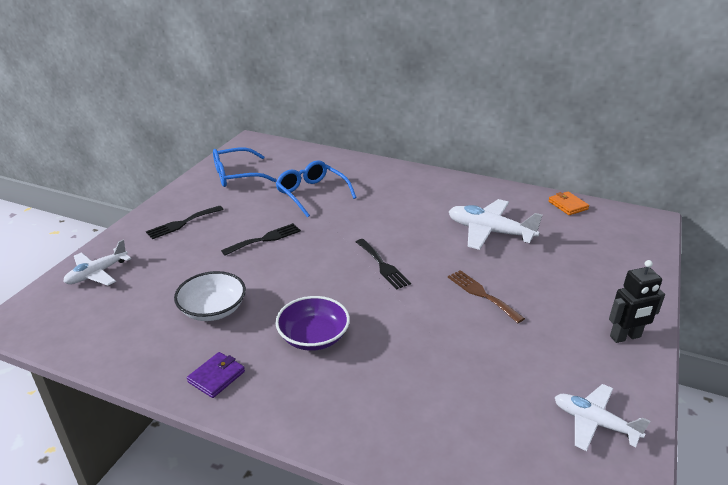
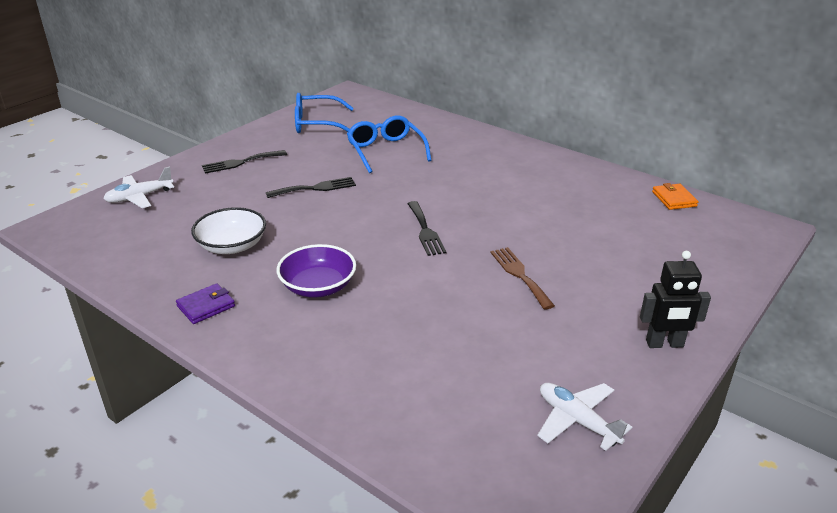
camera: 15 degrees right, 0 degrees up
(489, 232) = (564, 214): white plane -> none

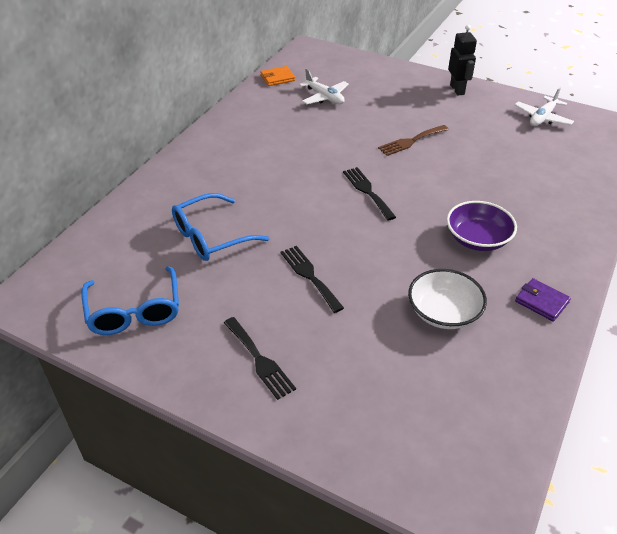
camera: 100 degrees left, 10 degrees up
(139, 197) = (376, 439): white plane -> white plane (324, 97)
(425, 231) = (367, 191): black fork -> black fork turned 90 degrees counterclockwise

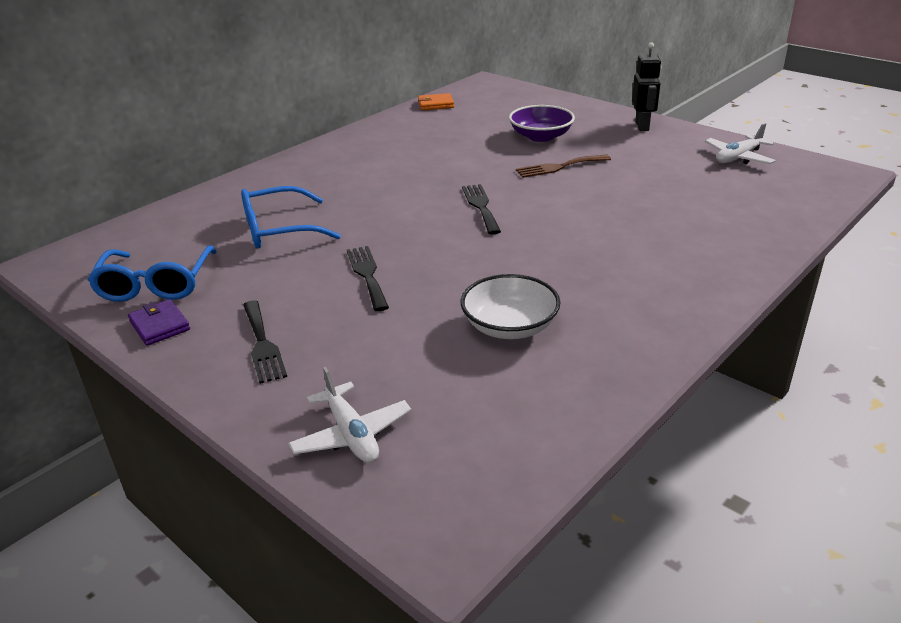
camera: 15 degrees right, 10 degrees down
(324, 97) = (479, 123): white plane -> white plane (351, 434)
(477, 239) = (592, 262): purple bowl -> purple bowl (541, 136)
(541, 302) = (644, 330): purple wallet -> purple wallet (159, 325)

